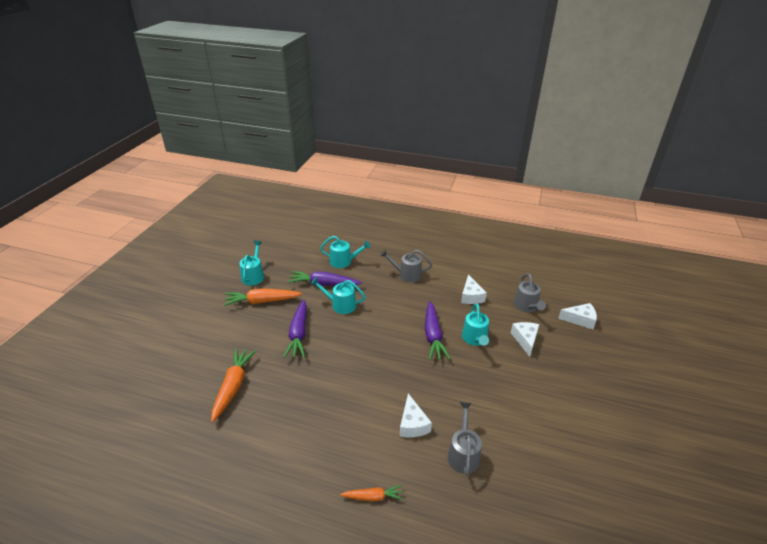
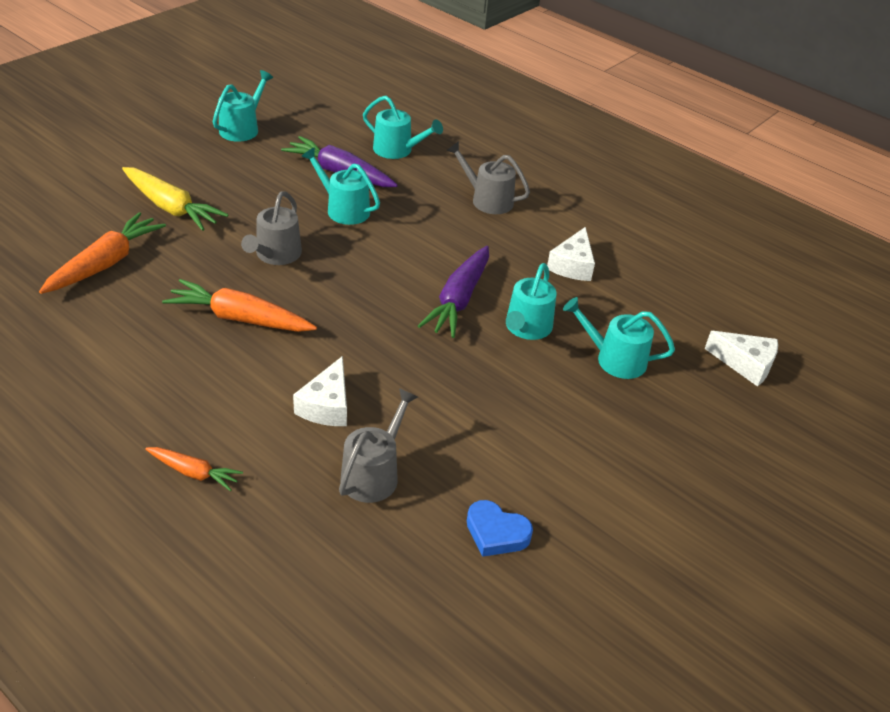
camera: 20 degrees right, 5 degrees up
(247, 337) = (171, 207): none -> yellow carrot
(262, 301) = (228, 167): orange carrot -> orange carrot (240, 318)
(298, 334) = (249, 228): purple carrot -> none
(525, 340) = (614, 359): white cheese -> turquoise watering can
(527, 306) = (661, 312): grey watering can -> grey watering can (276, 255)
(542, 460) = (496, 533): none -> blue heart

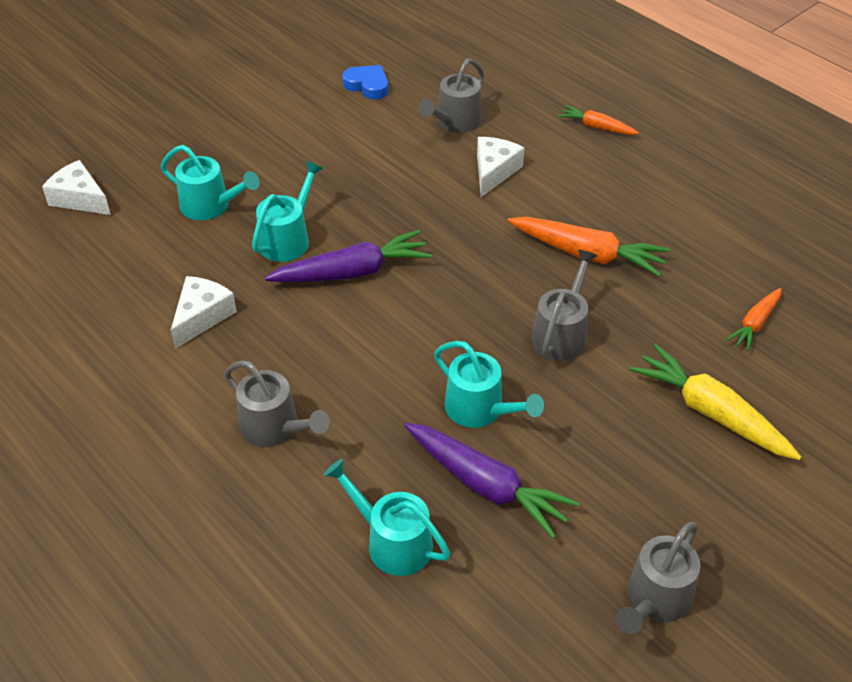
camera: 170 degrees left, 5 degrees up
(106, 263) = (755, 324): orange carrot -> orange carrot, size x0.57
(242, 128) = (655, 599): turquoise watering can -> grey watering can
(458, 300) = (352, 272): purple carrot -> purple carrot turned 45 degrees clockwise

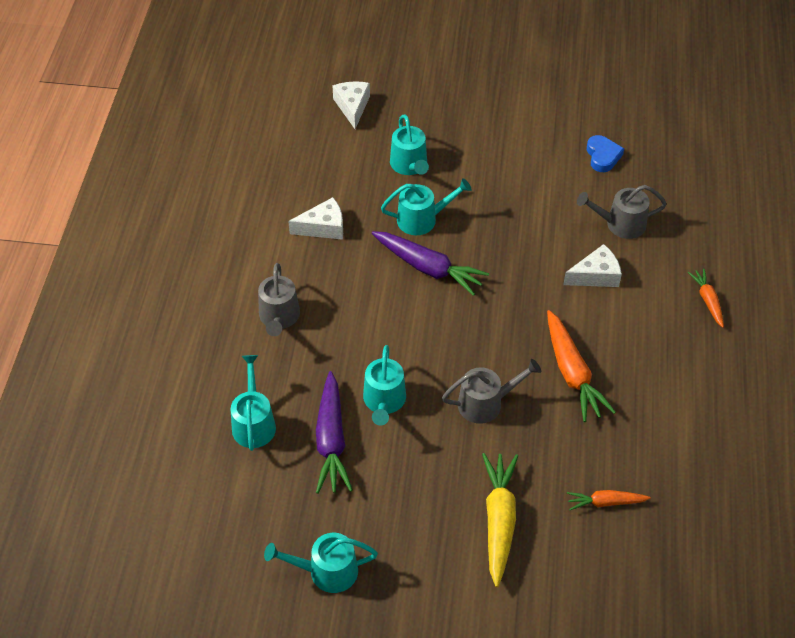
camera: 50 degrees right, 5 degrees up
(655, 599) = (327, 571): grey watering can -> turquoise watering can

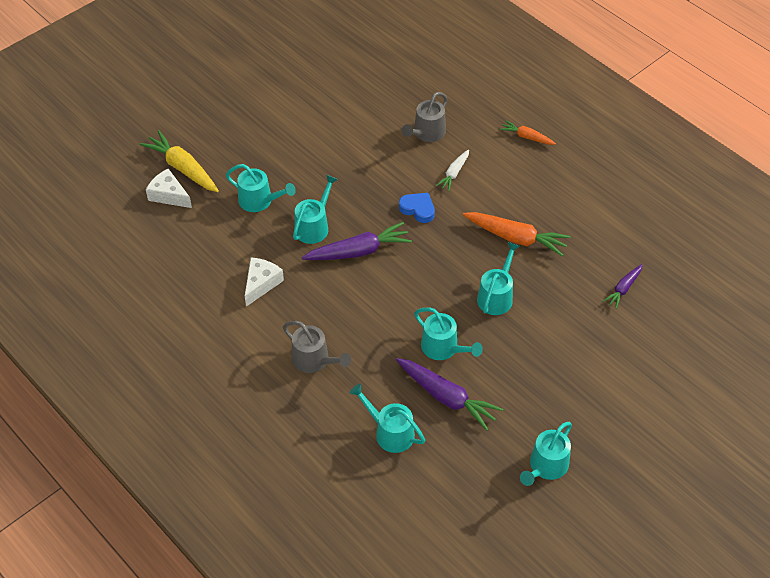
camera: 50 degrees left, 0 degrees up
(485, 403) = (496, 296): grey watering can -> turquoise watering can
(499, 521) = (589, 350): yellow carrot -> yellow carrot (182, 168)
(596, 275) = (454, 173): white cheese -> white carrot
(602, 156) = (363, 102): blue heart -> blue heart (418, 209)
(605, 502) = (623, 289): orange carrot -> purple carrot

